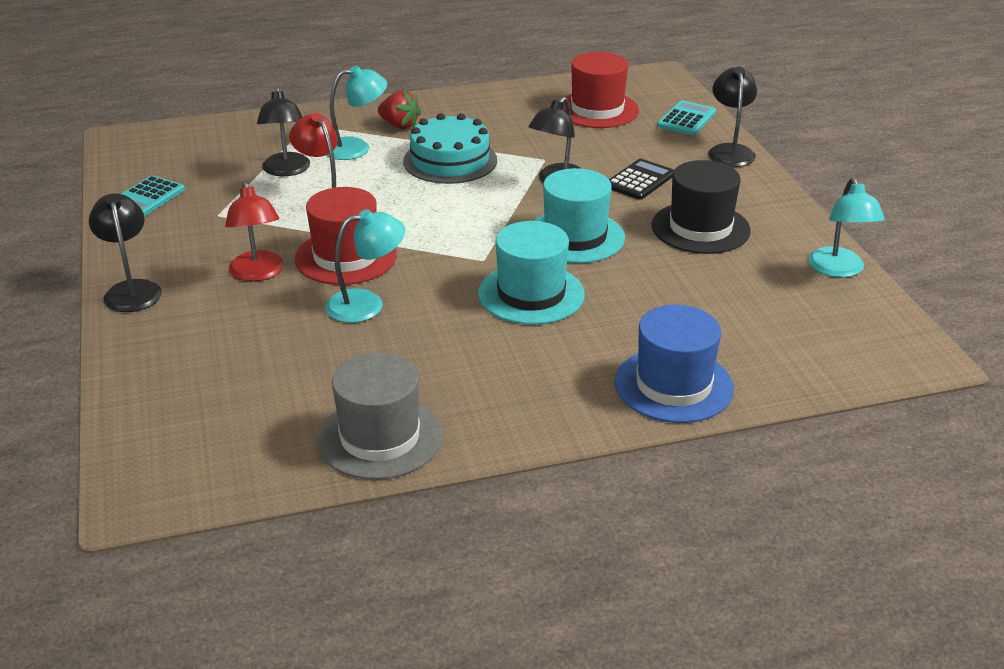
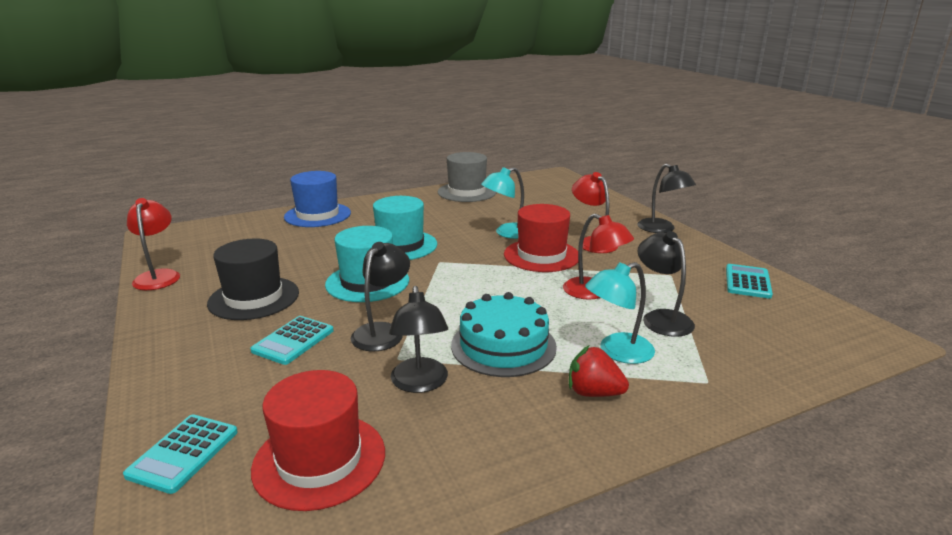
camera: 170 degrees right, 10 degrees down
(640, 180) = (293, 341): black calculator -> turquoise calculator
(730, 151) = (159, 394): black lamp -> black lamp (420, 383)
(839, 270) = (159, 276): turquoise lamp -> red lamp

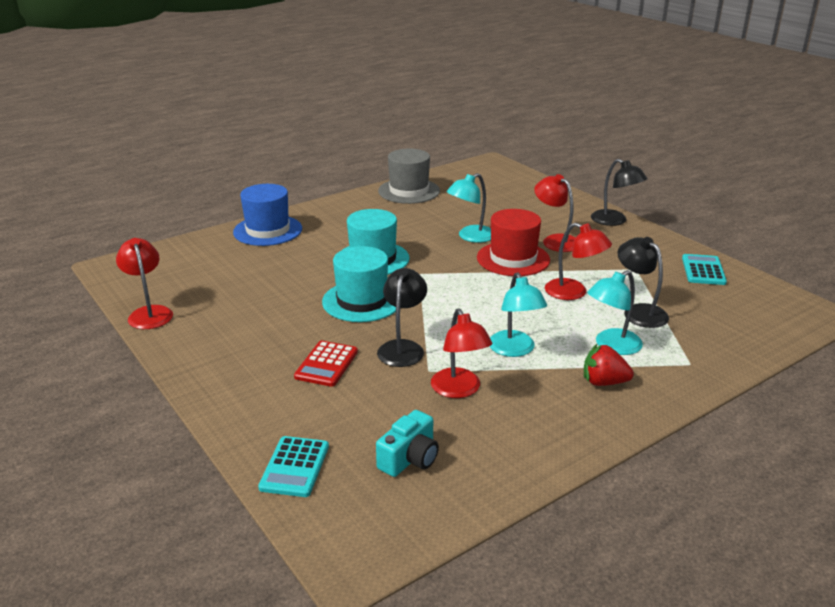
camera: 10 degrees left, 5 degrees up
(254, 298) = (262, 327): black hat -> none
(293, 341) = (326, 364): turquoise calculator -> red calculator
(319, 460) = (409, 458): red hat -> turquoise camera
(420, 383) = (459, 390): black lamp -> red lamp
(503, 345) = (514, 350): turquoise cake -> turquoise lamp

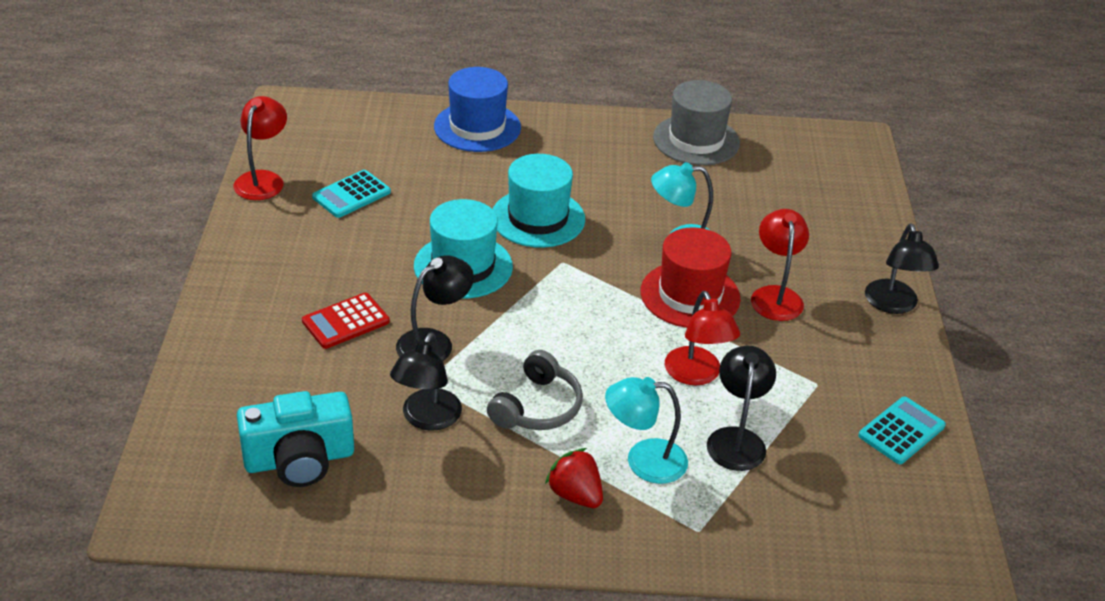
camera: 35 degrees right, 10 degrees up
(295, 467) = (204, 409): turquoise calculator -> turquoise calculator (351, 195)
(409, 458) = (299, 459): turquoise camera -> turquoise camera, size x1.51
(459, 390) = (427, 419): red lamp -> black lamp
(514, 350) = (537, 407): turquoise lamp -> grey headphones

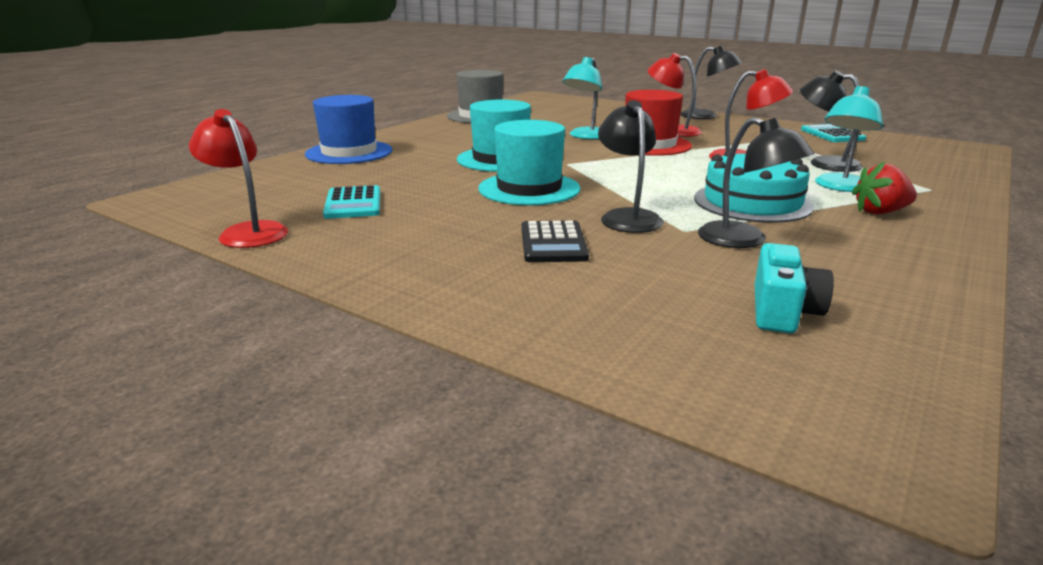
camera: 55 degrees left, 15 degrees down
(299, 459) = (782, 311): turquoise camera -> turquoise camera, size x0.66
(346, 321) = (553, 243): red calculator -> black calculator
(537, 407) = (752, 202): grey headphones -> turquoise cake

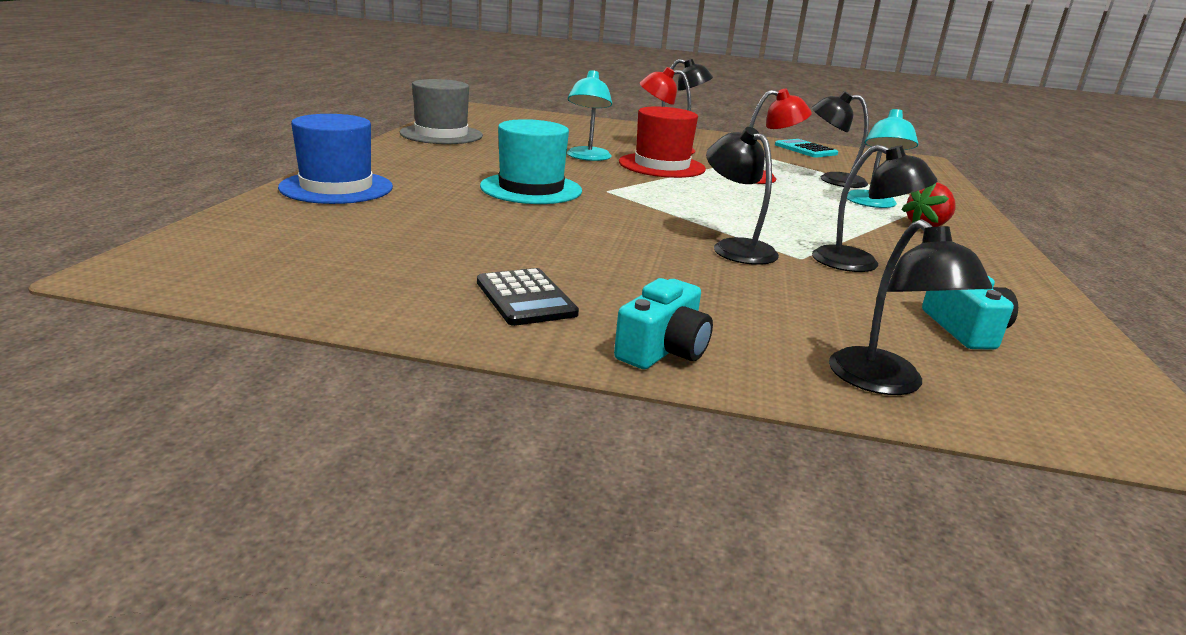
camera: 25 degrees left, 0 degrees up
(248, 232) = (340, 304): red lamp -> none
(353, 203) = (429, 255): turquoise calculator -> none
(443, 291) = (663, 350): none -> turquoise camera
(529, 189) = (604, 223): turquoise hat -> none
(553, 243) = (702, 283): black calculator -> black calculator (525, 298)
(620, 346) = (886, 383): none -> black lamp
(752, 202) = (821, 224): turquoise cake -> none

